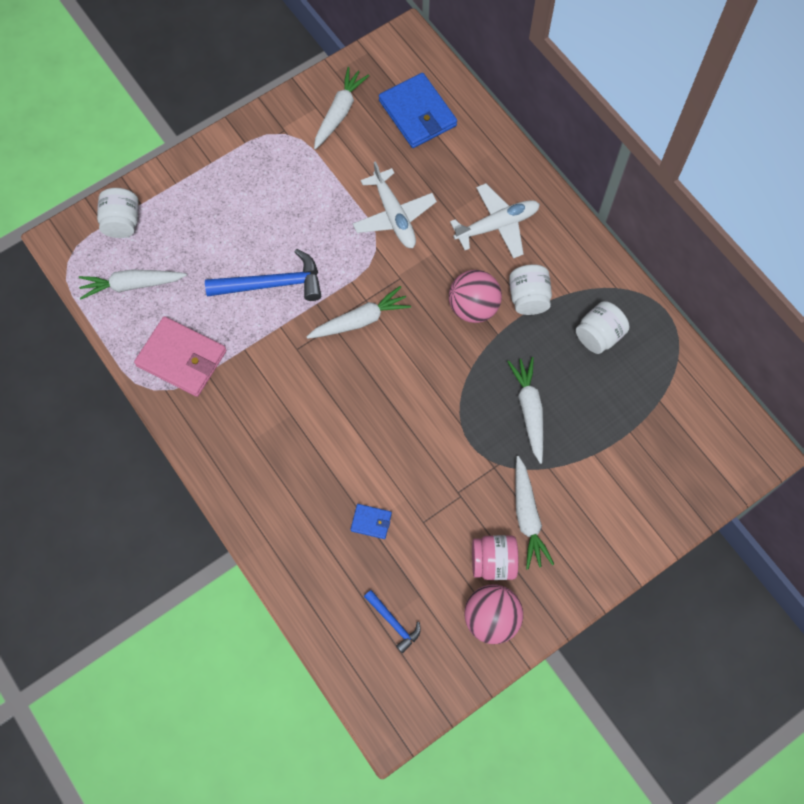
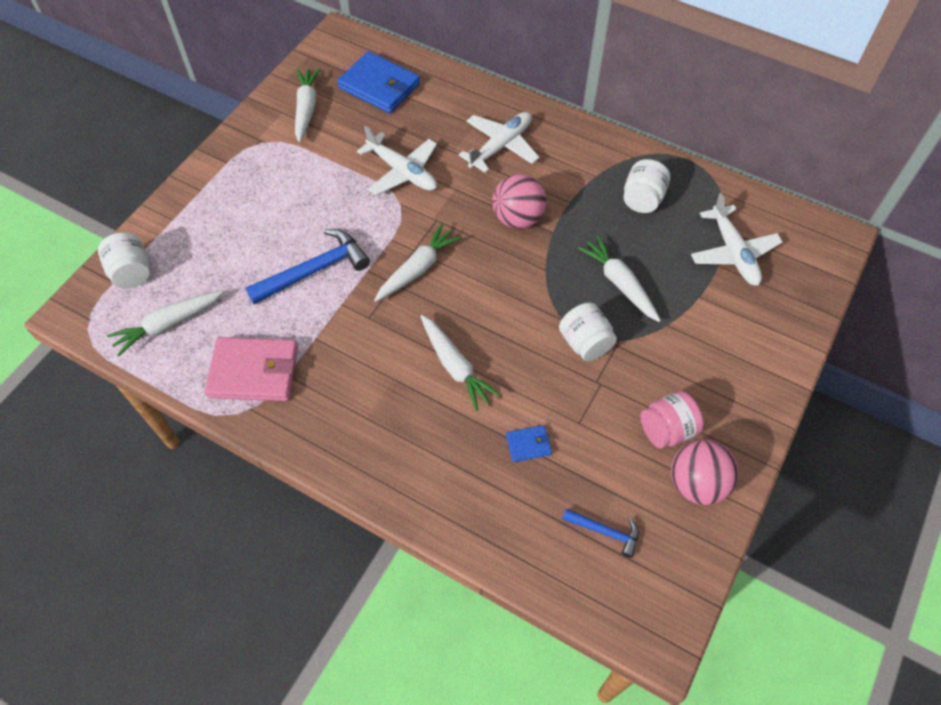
camera: 25 degrees left, 10 degrees down
(527, 516) = (673, 375): white carrot -> white carrot (455, 366)
(528, 298) = (563, 193): white jar -> white jar (585, 343)
(651, 425) = (733, 253): none -> white plane

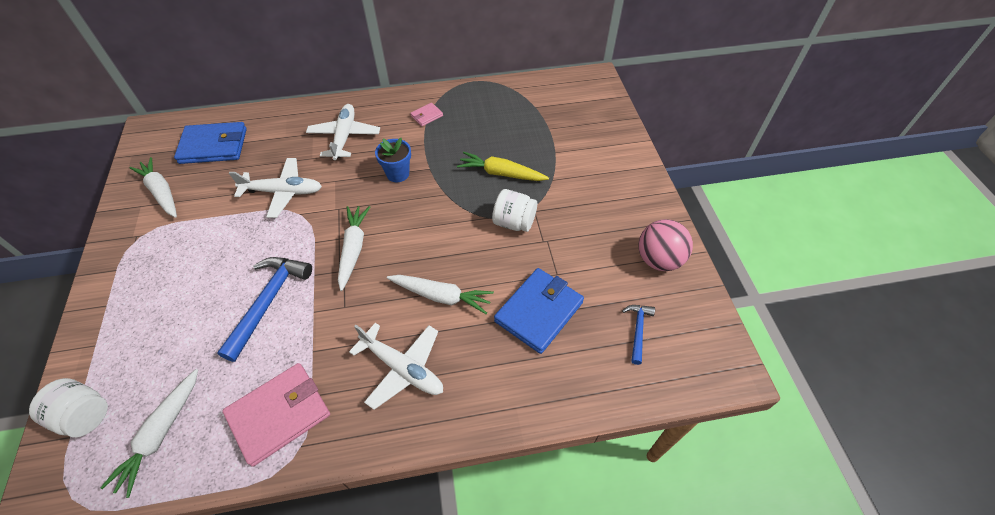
camera: 40 degrees left, 5 degrees down
(518, 218) = (398, 174): pink ball -> blue flower pot
(528, 444) = (539, 312): blue wallet -> blue wallet, size x2.14
(600, 171) = (427, 116): none -> pink wallet
(605, 532) = (638, 330): blue hammer -> blue hammer turned 60 degrees counterclockwise
(619, 283) = (501, 173): white carrot -> yellow carrot
(642, 199) = (469, 117): white jar -> none
(667, 430) = (612, 240): pink jar -> none
(733, 253) = (550, 117): white plane -> white plane (403, 368)

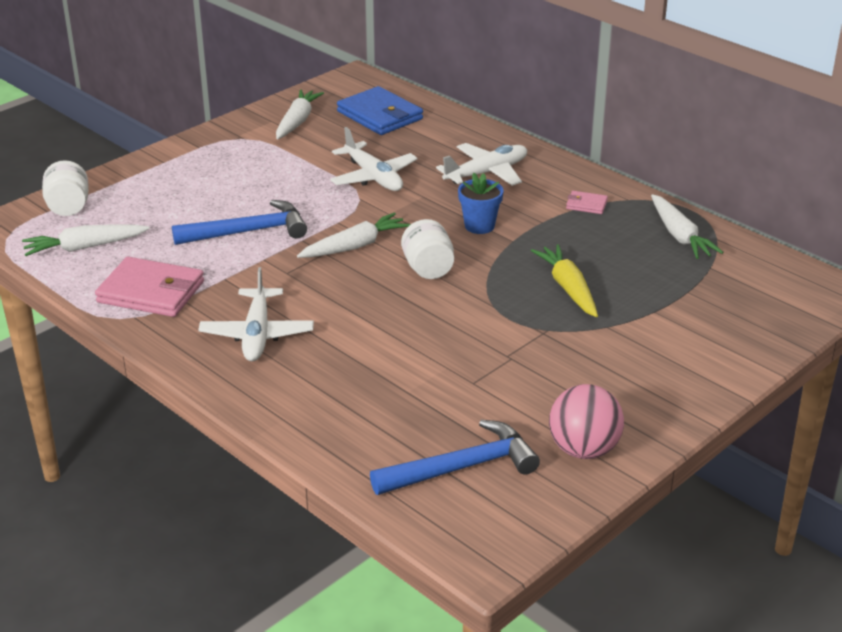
camera: 55 degrees right, 20 degrees down
(441, 296) = (359, 321): white carrot -> white carrot (679, 236)
(514, 222) = (508, 325): white jar -> white jar (428, 269)
(539, 312) = (409, 389): blue wallet -> none
(638, 330) = (461, 468): blue hammer -> blue hammer, size x1.86

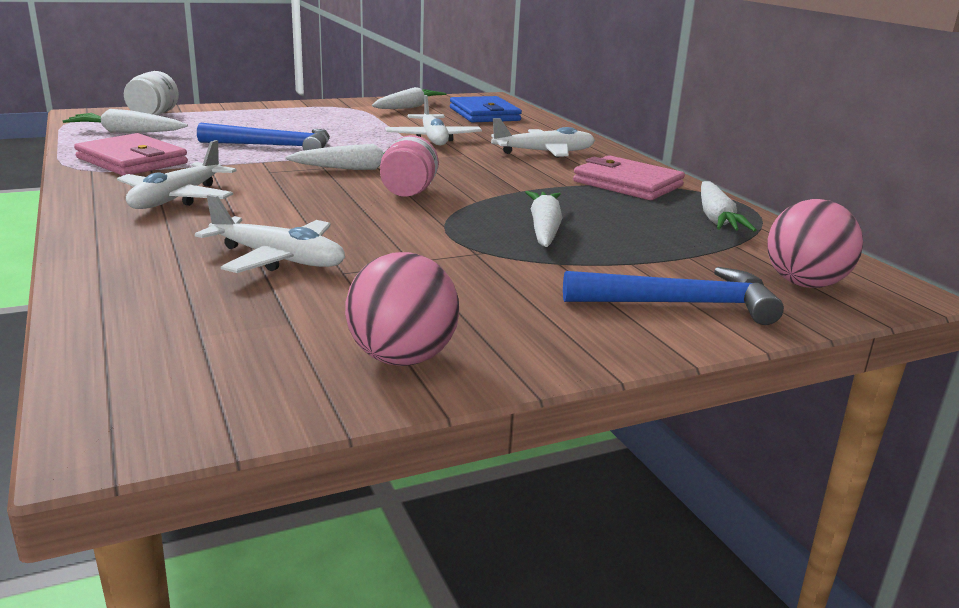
camera: 20 degrees right, 10 degrees down
(415, 382) = (278, 259): none -> white plane
(428, 269) = (408, 192): white jar -> pink jar
(461, 468) = (223, 337): blue hammer -> blue hammer (680, 304)
(479, 226) = (497, 177): blue flower pot -> none
(568, 288) = (544, 229): yellow carrot -> white carrot
(586, 205) = (627, 184): pink wallet -> pink wallet, size x2.14
(775, 300) = (804, 284): none -> pink ball

